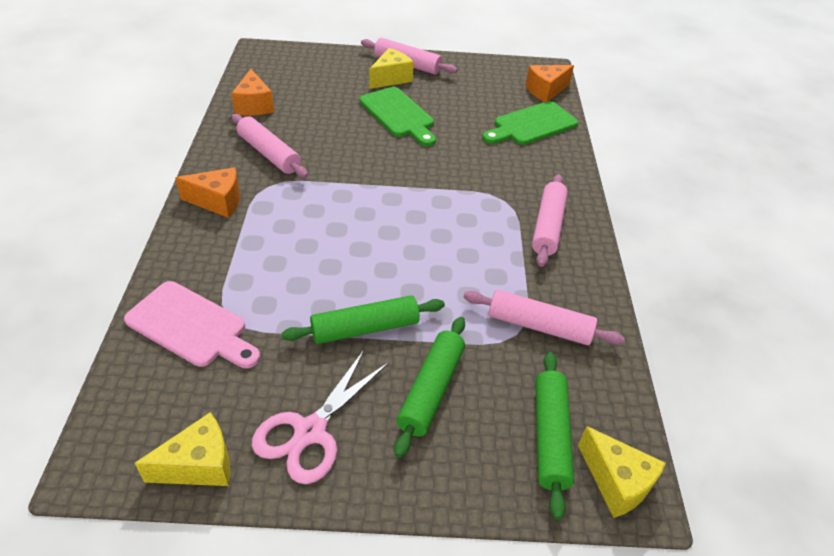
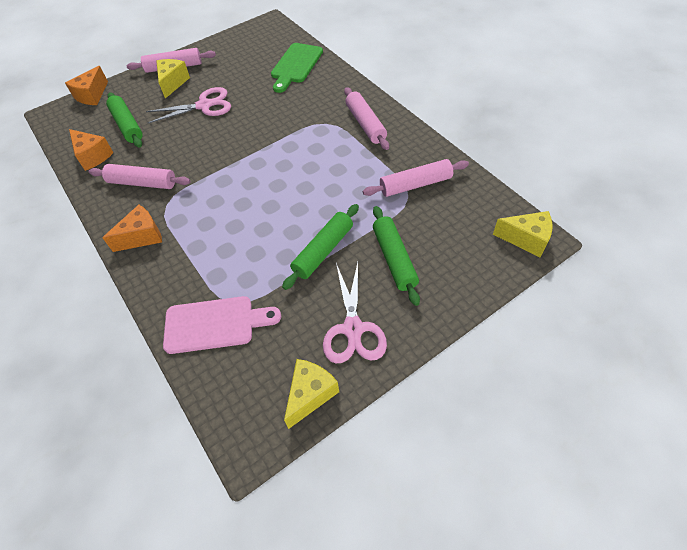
camera: 30 degrees left, 10 degrees up
(398, 115) = (204, 105): green cutting board -> pink scissors
(545, 91) = (282, 38): orange cheese -> orange cheese (92, 95)
(550, 436) = (475, 239): green rolling pin -> green rolling pin (127, 125)

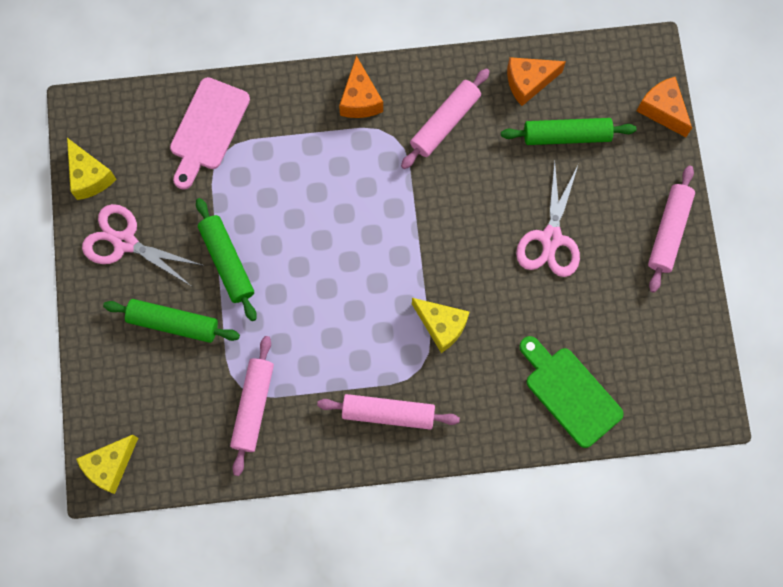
camera: 115 degrees right, 20 degrees up
(173, 83) = (628, 217): yellow cheese -> yellow cheese (441, 326)

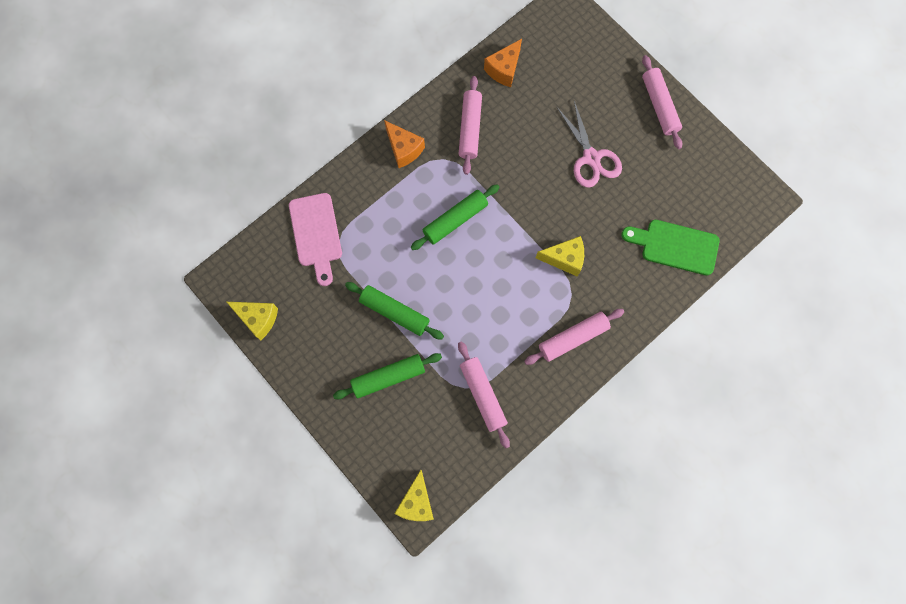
camera: 35 degrees left, 0 degrees up
(124, 242) = (315, 346): pink scissors -> none
(567, 135) = (552, 87): green rolling pin -> green rolling pin (455, 220)
(662, 110) = (599, 34): orange cheese -> none

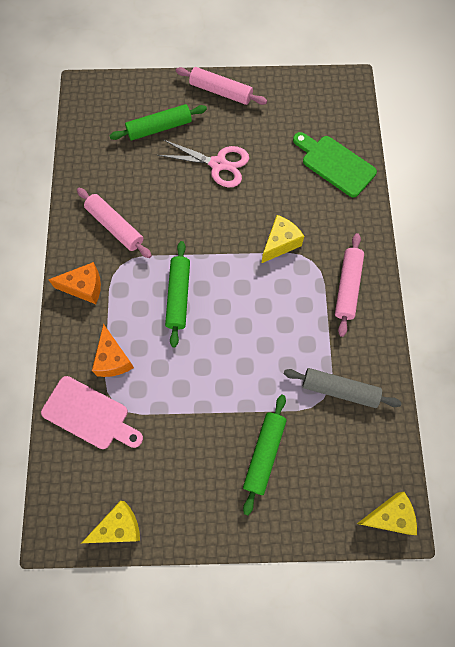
camera: 50 degrees left, 5 degrees down
(394, 312) = (213, 404): green rolling pin -> green rolling pin (159, 128)
(416, 502) = (389, 516): yellow cheese -> yellow cheese turned 60 degrees counterclockwise
(483, 395) = (339, 390): pink rolling pin -> grey rolling pin
(504, 69) = (92, 166): orange cheese -> orange cheese (113, 359)
(675, 246) = (335, 164): green cutting board -> green cutting board turned 75 degrees clockwise

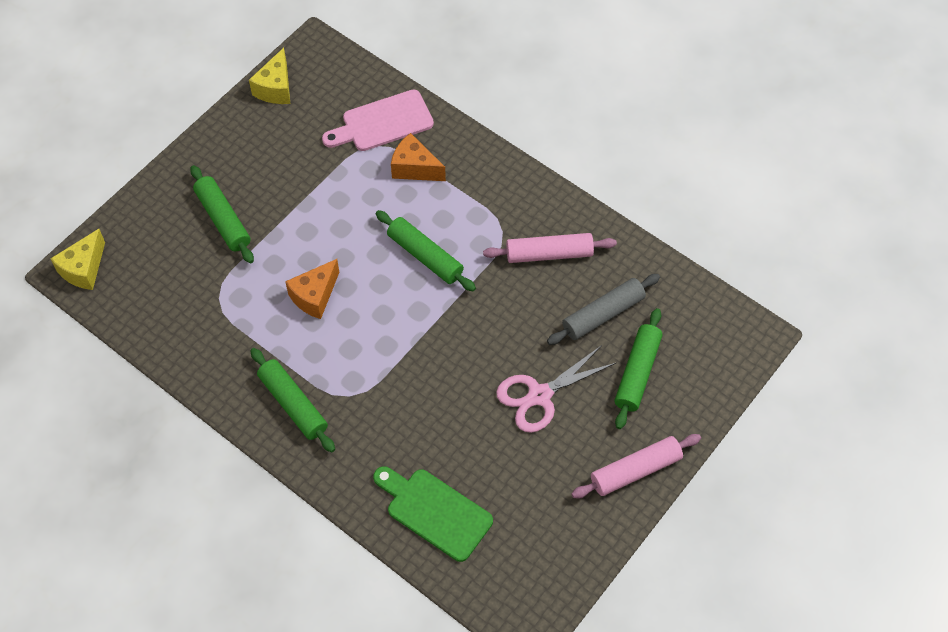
camera: 130 degrees right, 10 degrees down
(84, 287) = (506, 189): orange cheese -> orange cheese (314, 296)
(280, 243) = (395, 382): yellow cheese -> none
(335, 164) = (435, 512): green cutting board -> green cutting board turned 135 degrees counterclockwise
(339, 390) = (212, 316): grey rolling pin -> grey rolling pin (603, 314)
(347, 287) = (293, 404): pink rolling pin -> green rolling pin

